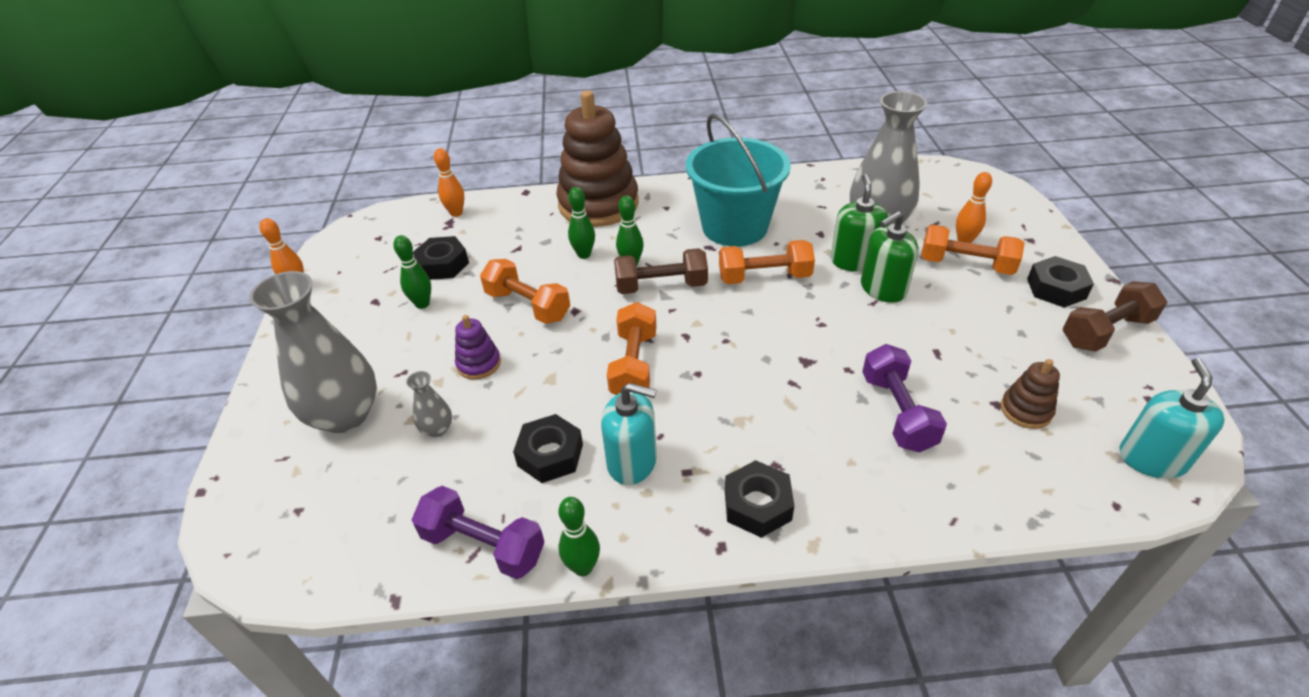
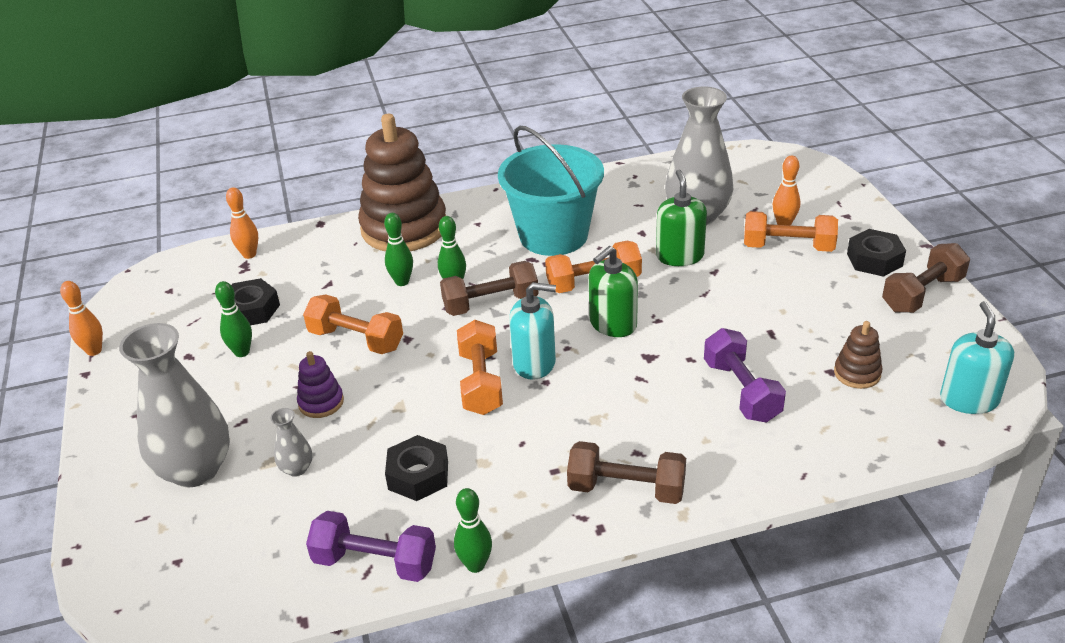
camera: 10 degrees left, 5 degrees down
(632, 461) = (500, 469): turquoise soap dispenser -> turquoise soap dispenser (534, 363)
(757, 505) = (626, 489): black nut -> brown dumbbell
(882, 289) = (711, 280): green soap dispenser -> green soap dispenser (613, 324)

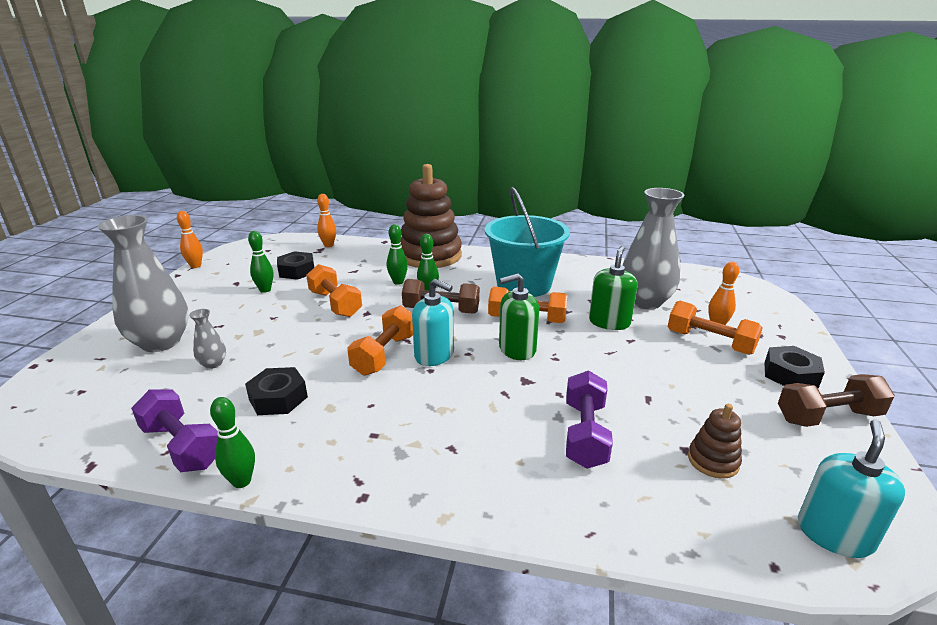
camera: 25 degrees right, 10 degrees down
(321, 402) = (274, 331): purple stacking toy -> none
(626, 489) = (415, 473): brown dumbbell -> none

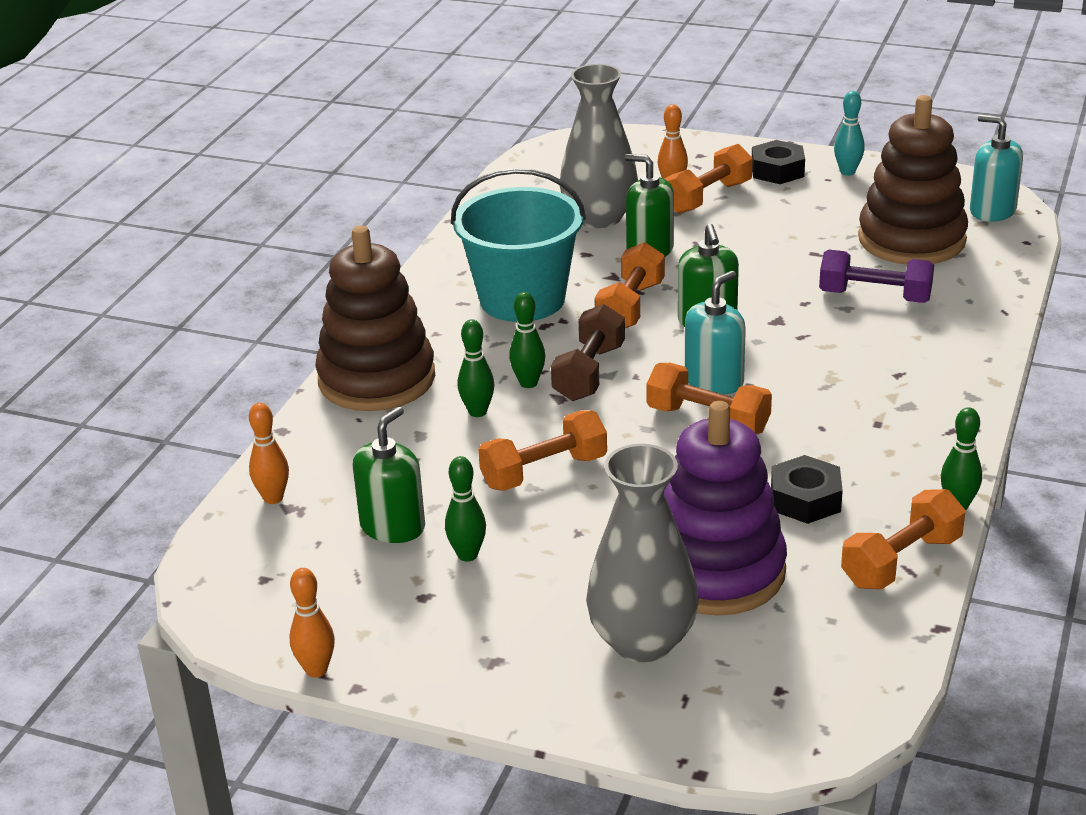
camera: 80 degrees left, 5 degrees up
(182, 446) = (901, 561): purple dumbbell -> orange dumbbell
(213, 364) = (716, 571): grey vase -> purple stacking toy
(297, 271) = (393, 526): black nut -> green soap dispenser
(713, 461) = (911, 240): brown stacking toy -> brown stacking toy, size x2.32
(828, 416) = (847, 172): brown dumbbell -> turquoise bowling pin

